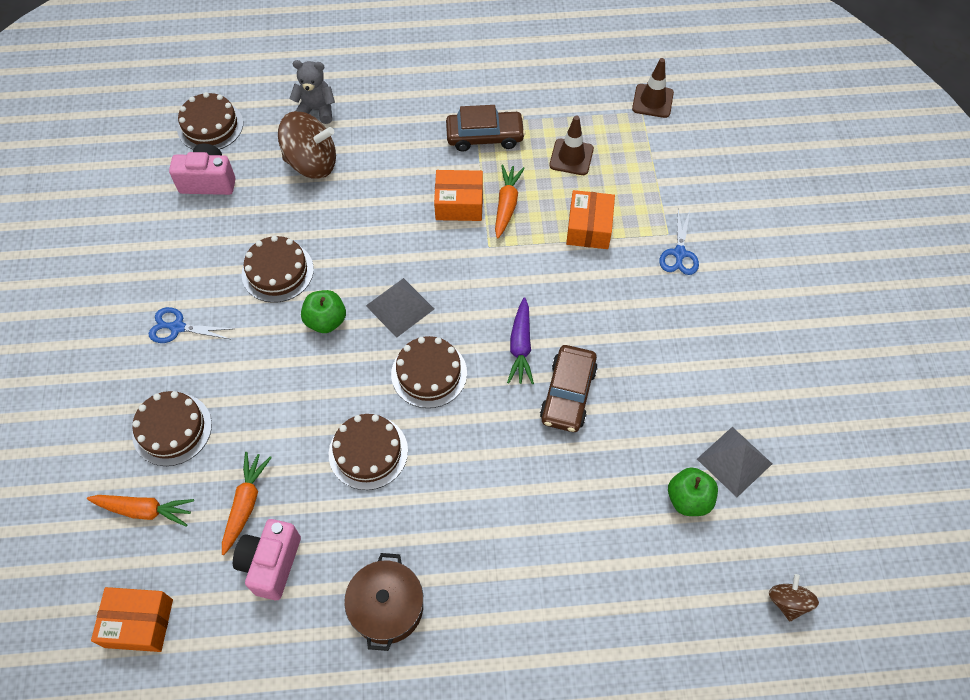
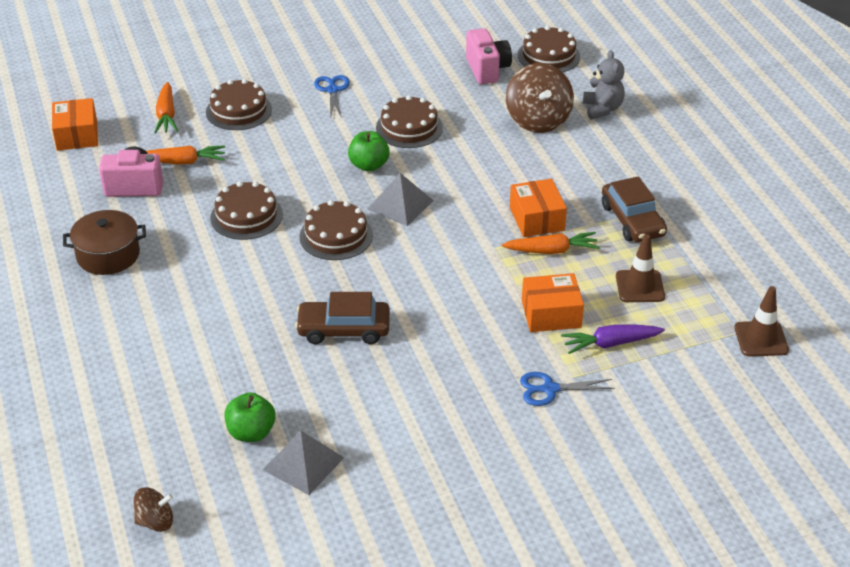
camera: 75 degrees right, 20 degrees down
(520, 346) = (386, 289): purple carrot -> purple carrot (610, 343)

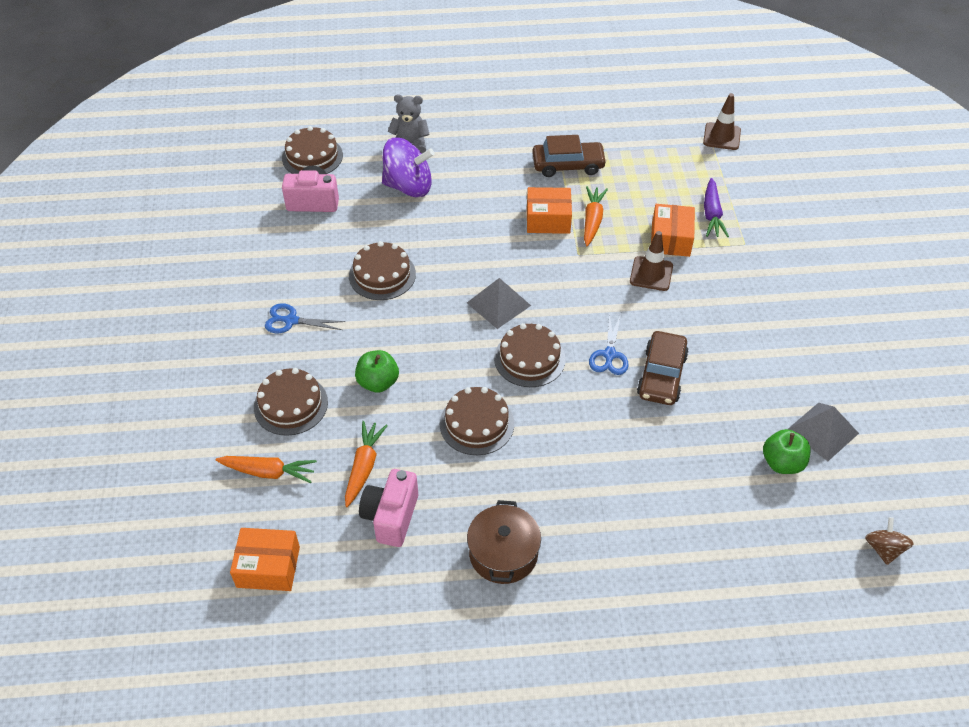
camera: 75 degrees left, 10 degrees up
(369, 165) = (430, 315): green apple -> green apple (378, 382)
(538, 120) = (408, 186): brown spinning top -> purple spinning top
(550, 389) = (757, 260): blue scissors -> blue scissors (609, 354)
(640, 286) = (650, 182): brown traffic cone -> brown traffic cone (651, 274)

